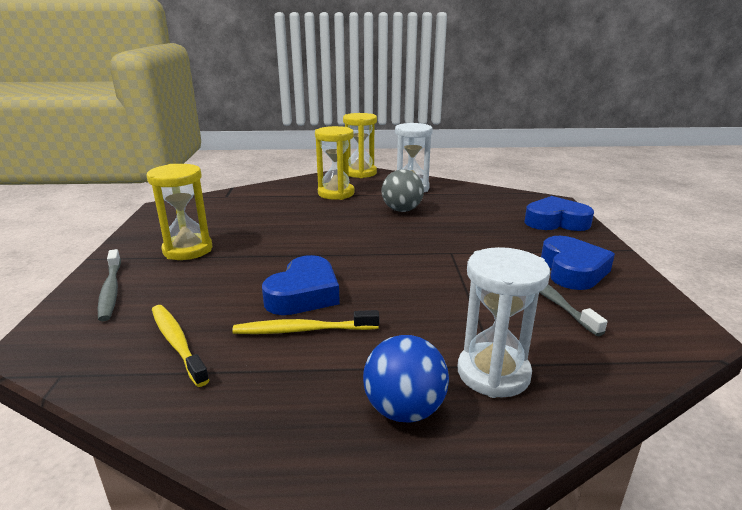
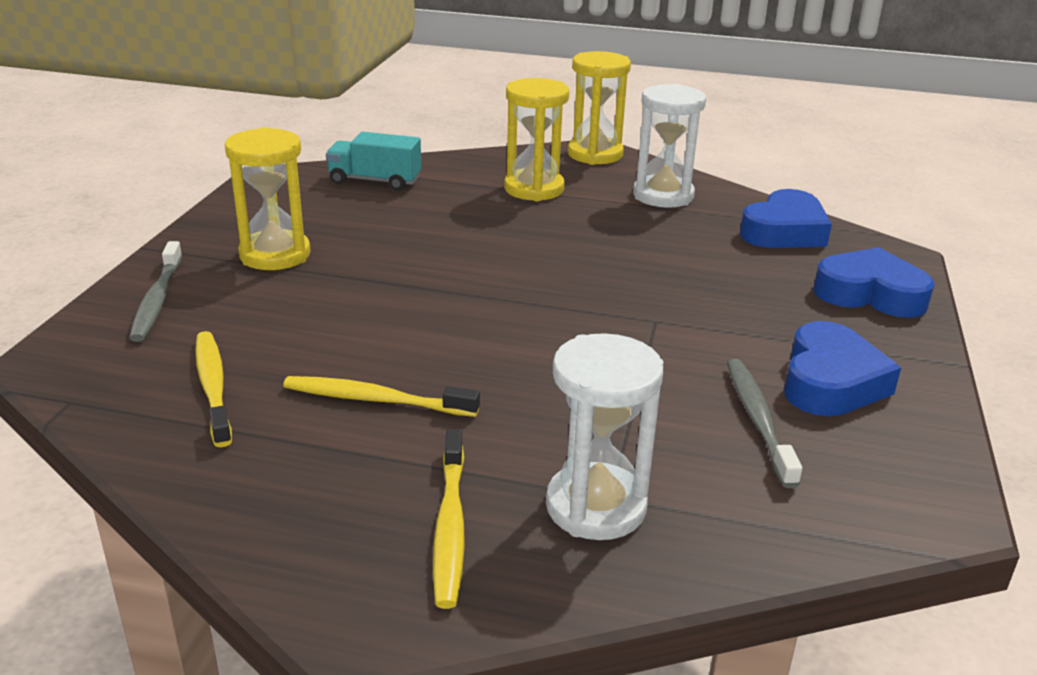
camera: 15 degrees right, 5 degrees up
(236, 200) = (375, 181): none -> turquoise truck
(304, 294) = (402, 349): blue heart -> blue heart (784, 231)
(402, 210) = (622, 234): grey ball -> none
(404, 410) = (450, 526): blue ball -> yellow toothbrush

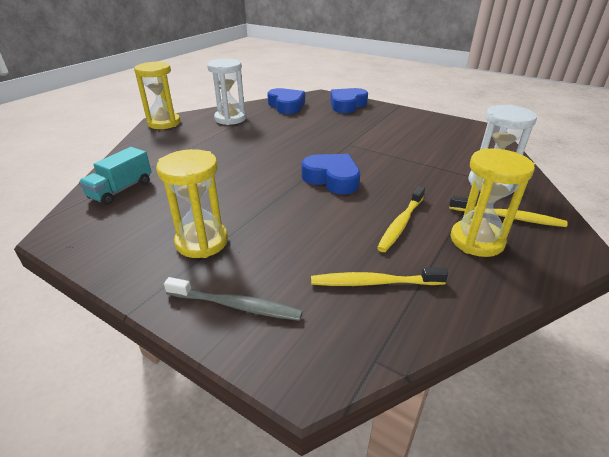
camera: 70 degrees left, 5 degrees up
(534, 189) = (190, 145): yellow hourglass -> yellow hourglass (476, 241)
(758, 420) = (431, 142): grey toothbrush -> none
(830, 382) = (407, 125): blue heart -> blue heart (332, 179)

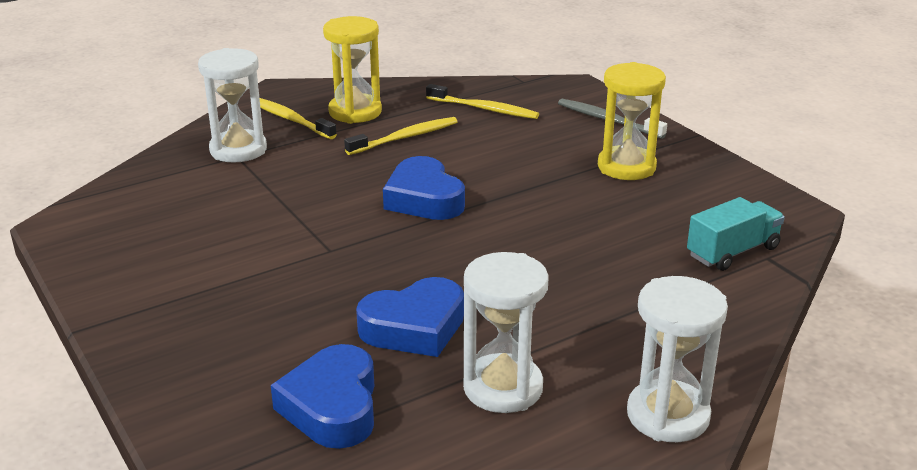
camera: 155 degrees left, 5 degrees down
(164, 123) = (668, 415): yellow hourglass -> white hourglass
(347, 105) = (189, 364): blue heart -> blue heart (414, 327)

